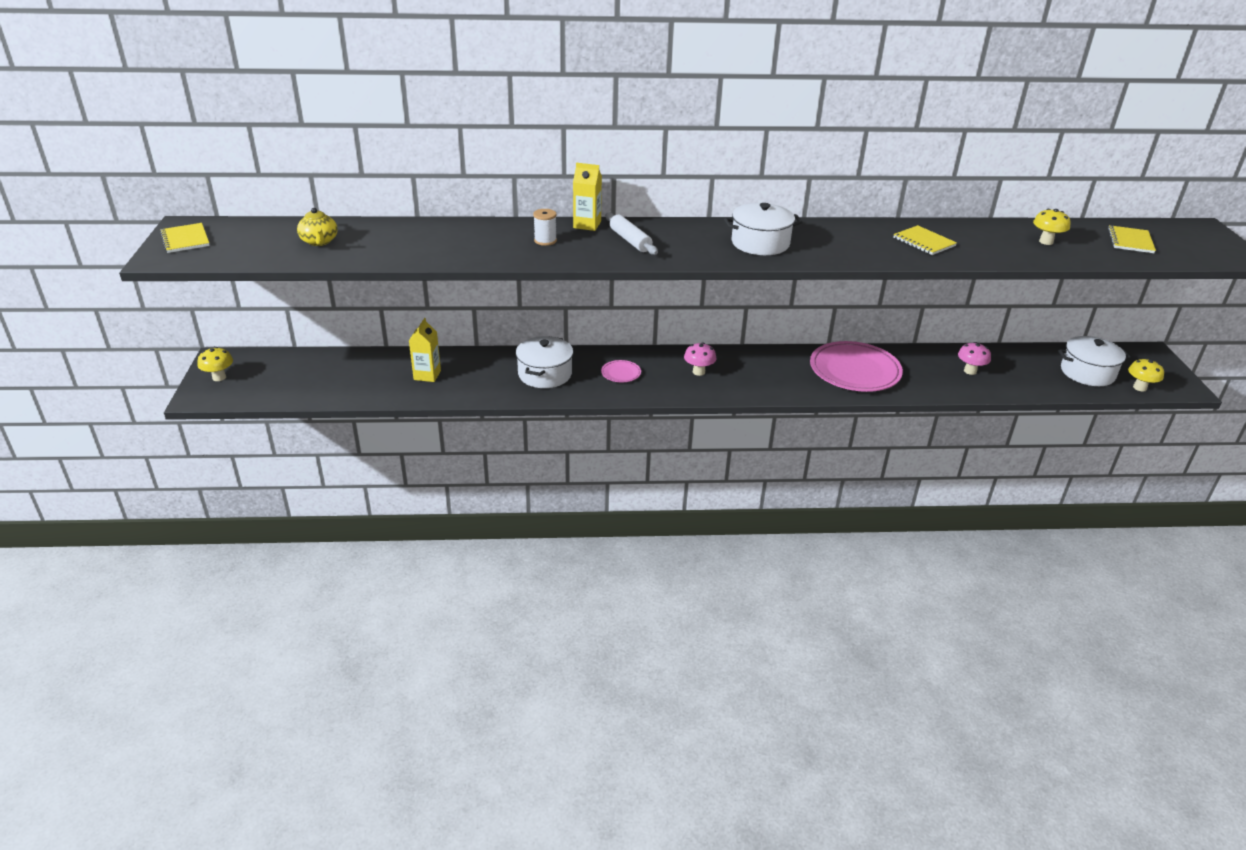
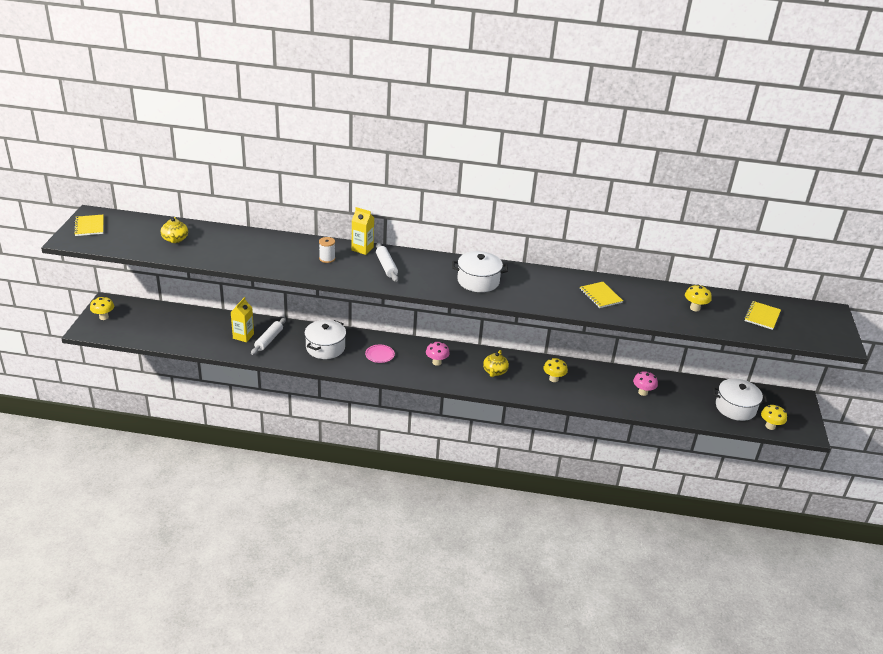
camera: 10 degrees right, 0 degrees up
(464, 375) = (269, 340): none -> white rolling pin
(777, 372) = (494, 372): none -> yellow teapot
(854, 371) = (553, 379): pink plate -> yellow mushroom

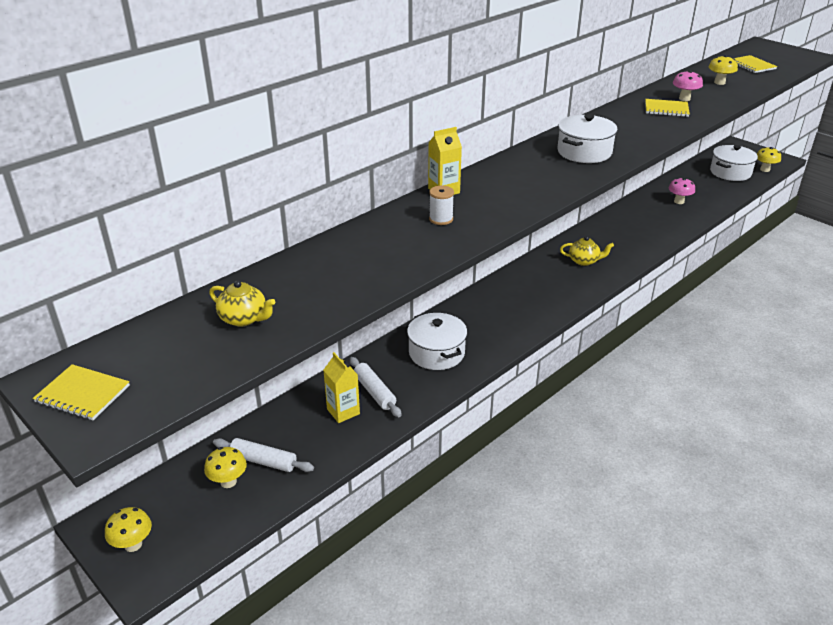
camera: 50 degrees left, 0 degrees up
(379, 355) = (489, 319): pink plate -> none
(386, 266) = (500, 189): white rolling pin -> white rolling pin (263, 461)
(436, 362) = (537, 288): pink mushroom -> pink mushroom (684, 99)
(494, 372) = (584, 261): yellow teapot -> yellow teapot turned 45 degrees counterclockwise
(553, 379) = (623, 235): yellow mushroom -> yellow mushroom (228, 482)

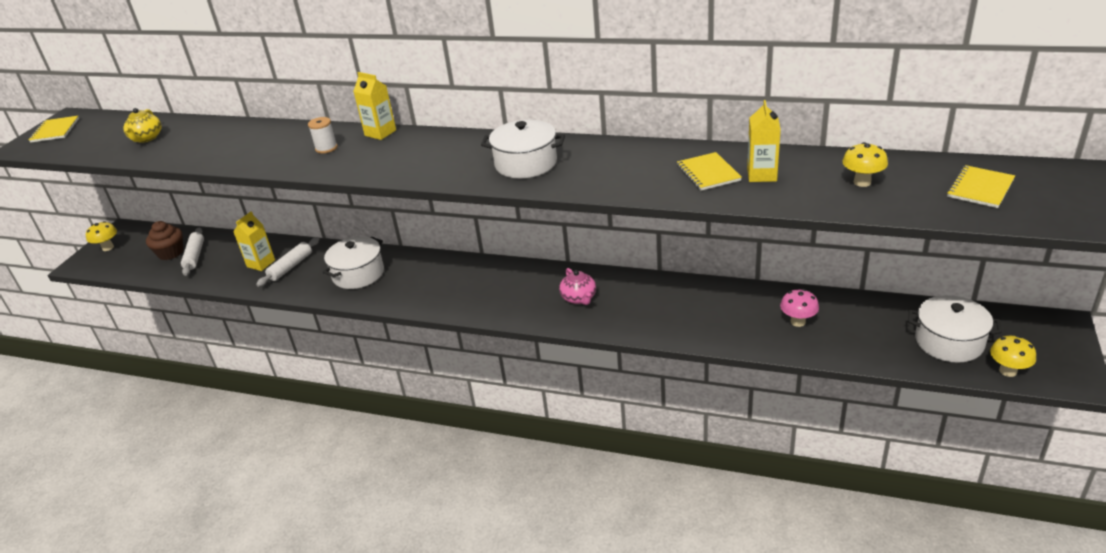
camera: 65 degrees right, 0 degrees up
(228, 482) = (170, 253): yellow mushroom -> brown cupcake
(584, 261) = (579, 298): yellow teapot -> pink teapot
(684, 99) = (761, 175): pink mushroom -> yellow carton

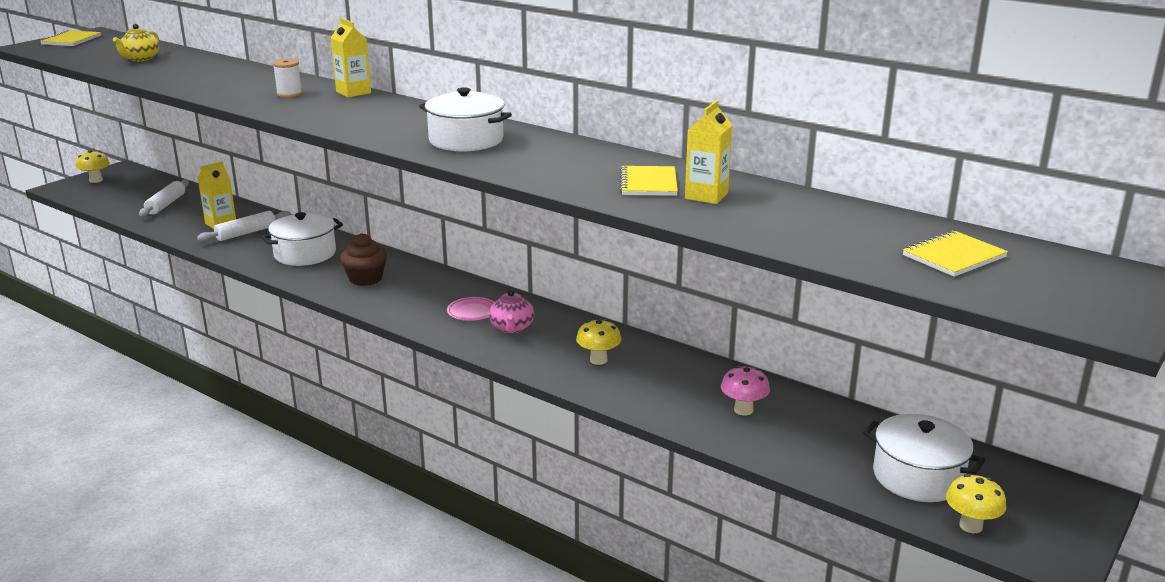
camera: 15 degrees right, 10 degrees down
(170, 253) = (147, 197): brown cupcake -> brown cupcake (365, 279)
(537, 292) = (472, 312): none -> pink plate
(862, 182) = (815, 224): yellow mushroom -> yellow mushroom (598, 360)

